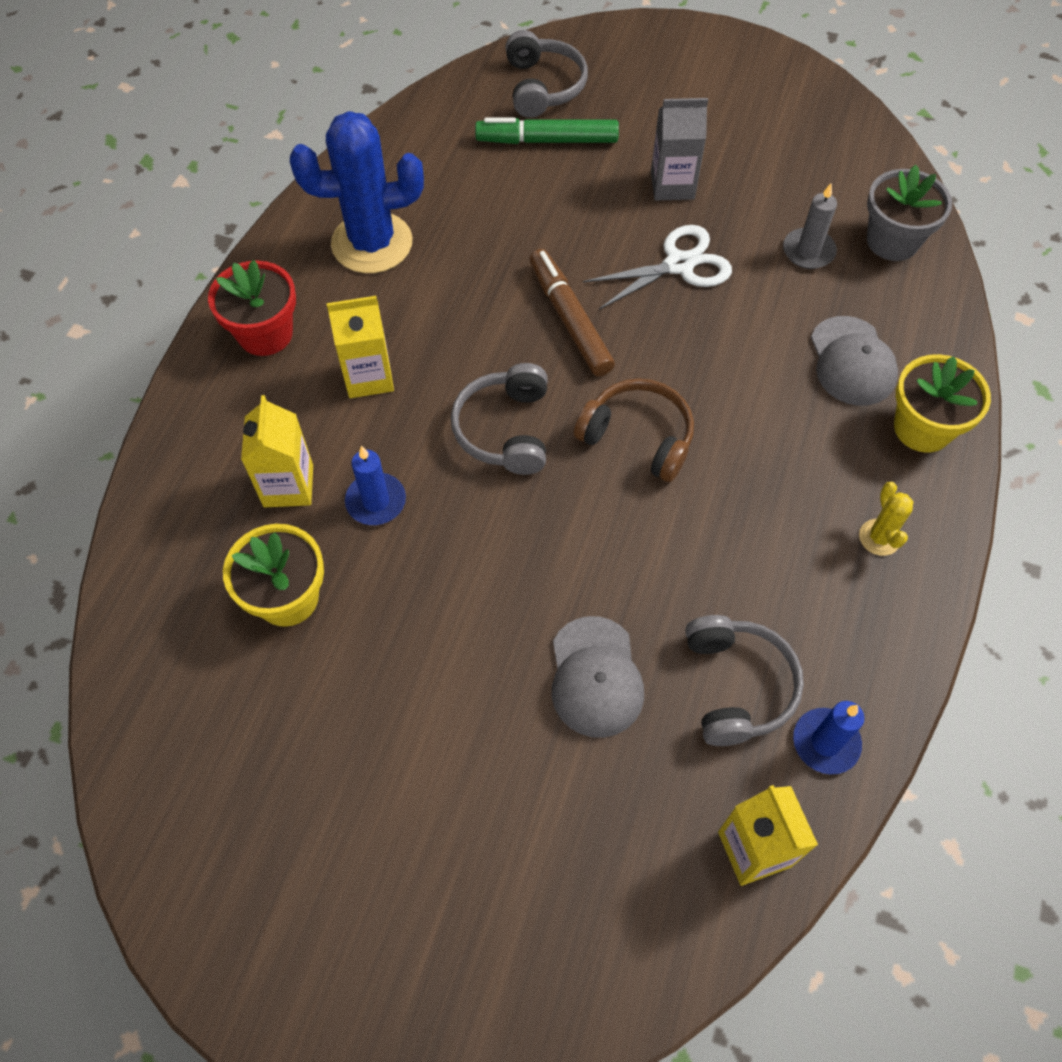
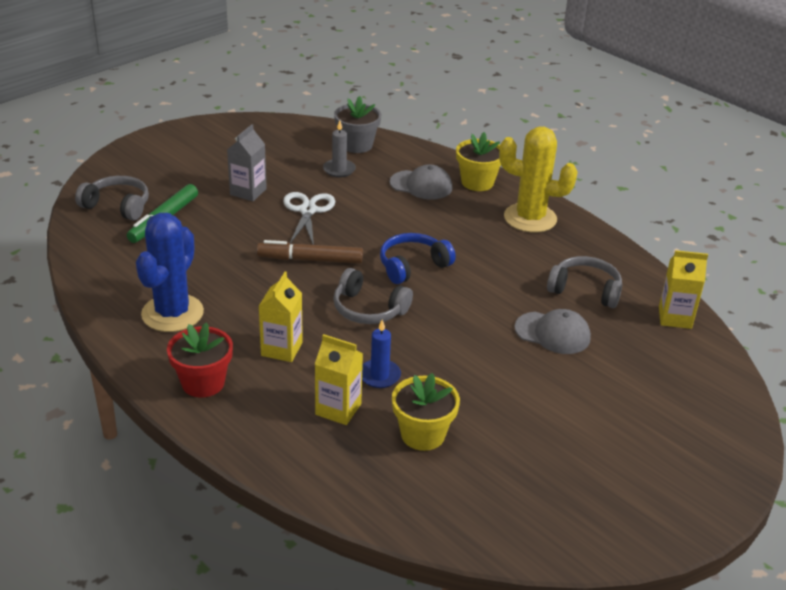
camera: 65 degrees left, 25 degrees down
(638, 437) = (412, 266): brown headphones -> blue headphones
(825, 742) = (630, 276): blue candle -> none
(879, 537) = (530, 218): yellow cactus -> yellow cactus, size x2.29

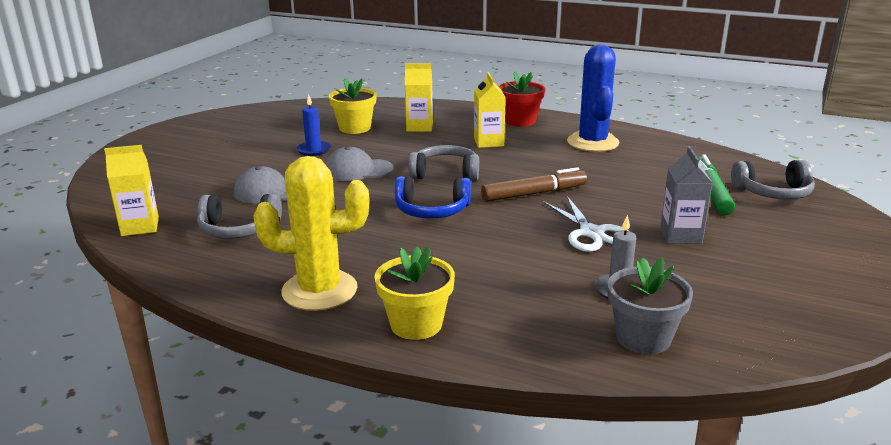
camera: 160 degrees right, 10 degrees down
(379, 375) = (404, 144): blue candle -> blue candle (313, 150)
(412, 266) = (432, 210): blue headphones -> blue headphones turned 60 degrees clockwise
(421, 185) = (491, 298): grey cap -> grey cap (358, 170)

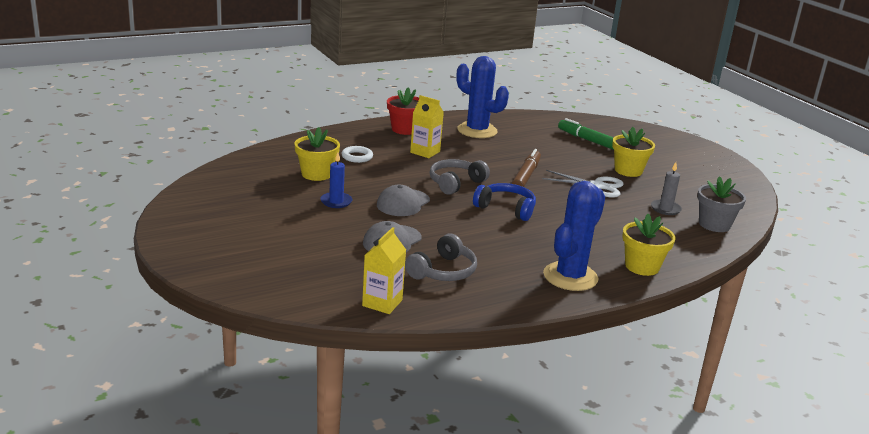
camera: 55 degrees left, 0 degrees up
(319, 290) = (570, 277): yellow cactus -> blue cactus
(419, 127) = (357, 157): yellow carton -> white ring
(432, 210) = (506, 208): blue headphones -> blue headphones turned 105 degrees counterclockwise
(680, 235) = (628, 171): grey carton -> yellow flower pot
(773, 192) = (610, 131): grey headphones -> none

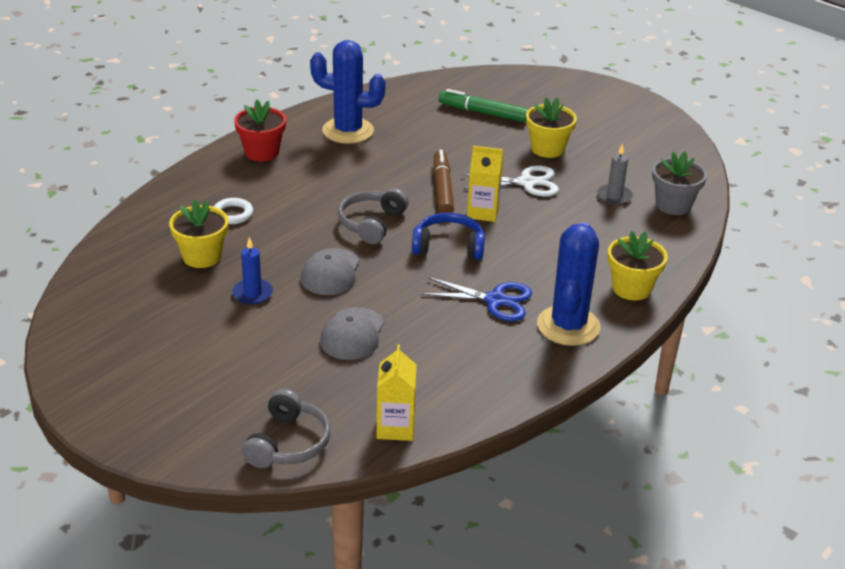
camera: 20 degrees left, 10 degrees up
(425, 152) = (308, 183): yellow carton -> yellow carton (483, 212)
(443, 271) = (434, 361): grey headphones -> grey headphones (288, 443)
(520, 248) = (495, 300): none -> blue scissors

